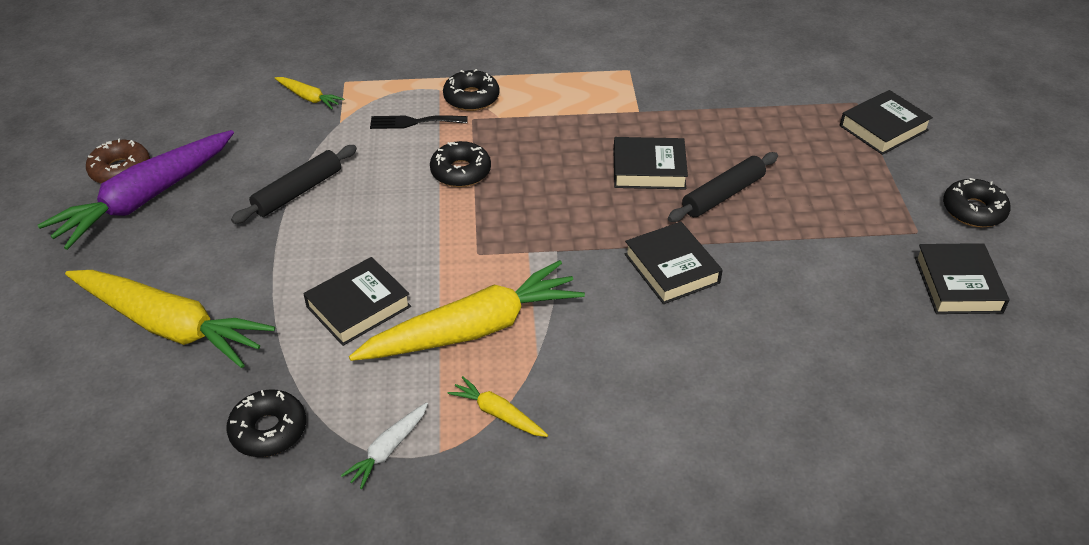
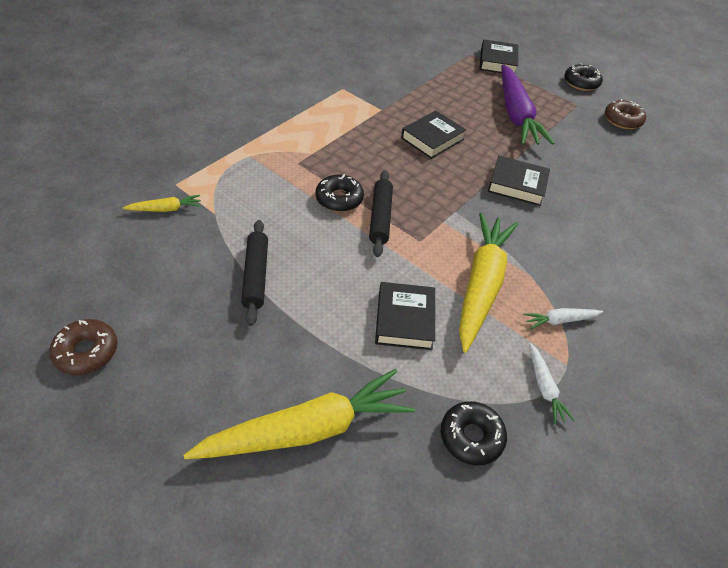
camera: 50 degrees left, 5 degrees up
(145, 199) = (144, 358): purple carrot -> purple carrot (516, 114)
(413, 122) = (264, 185): black fork -> none
(471, 98) = (278, 150): black donut -> none
(498, 414) = (560, 320): yellow carrot -> white carrot
(723, 195) = (483, 133): black rolling pin -> black rolling pin (380, 218)
(958, 285) = (622, 120): black book -> brown donut

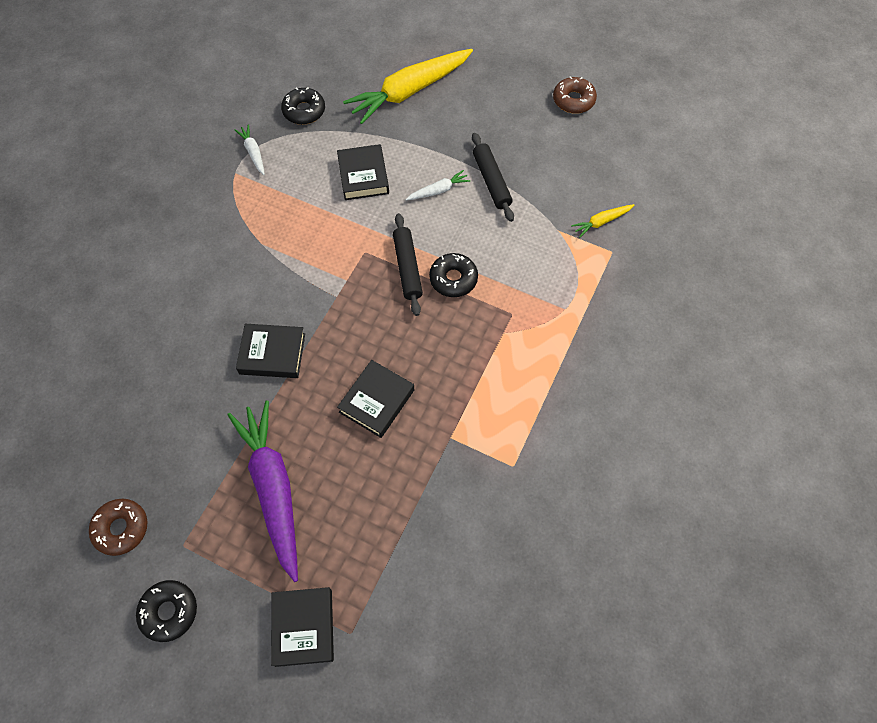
camera: 170 degrees right, 15 degrees up
(481, 284) = (304, 222): yellow carrot -> none
(560, 320) = (237, 207): white carrot -> white carrot (438, 190)

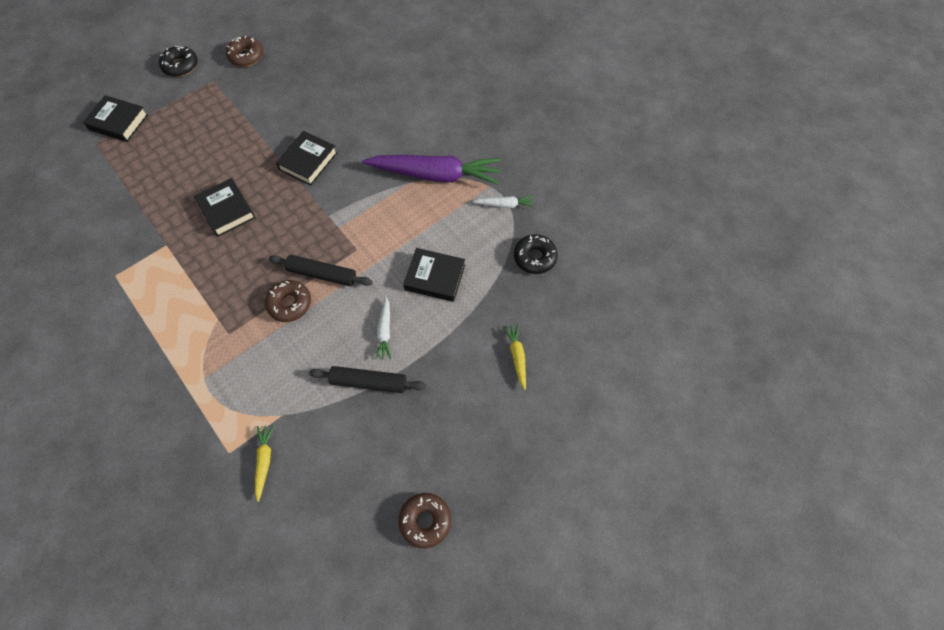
camera: 115 degrees right, 0 degrees up
(273, 488) = (212, 133): purple carrot -> purple carrot (435, 175)
(409, 91) = (517, 356): yellow carrot -> yellow carrot, size x0.44
(453, 279) = (289, 304): black donut -> brown donut

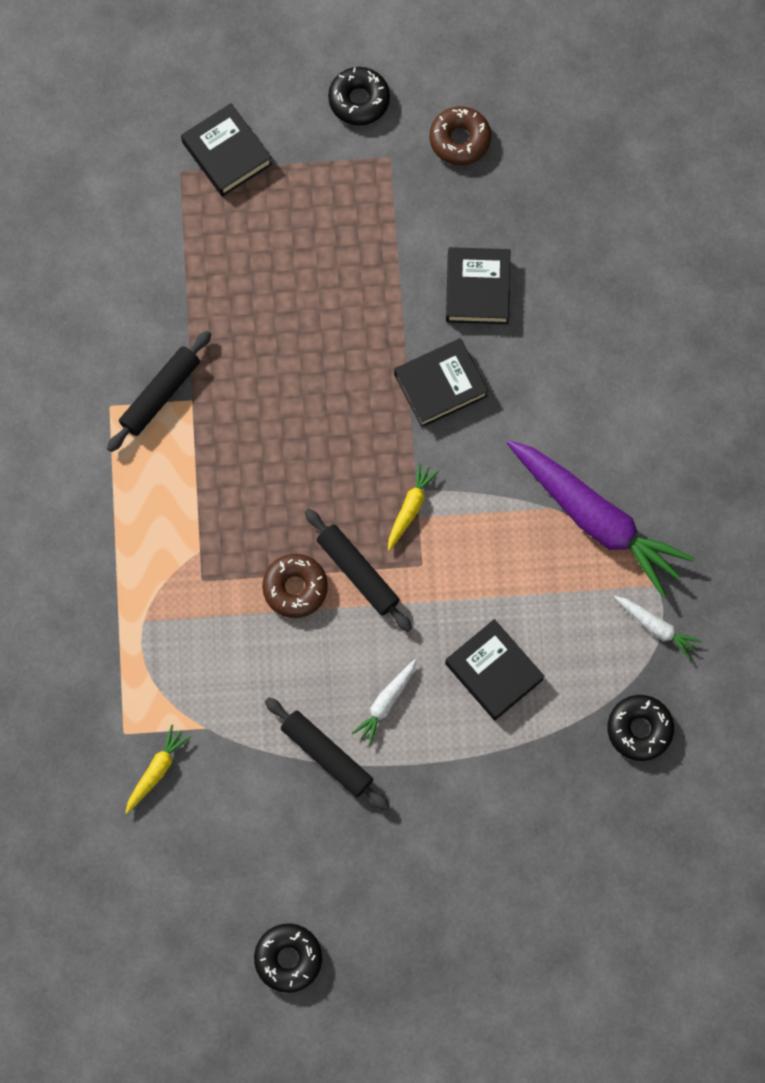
camera: 35 degrees right, 10 degrees up
(144, 252) = (160, 395): none -> black rolling pin
(226, 210) = (293, 396): black book -> black book (477, 289)
(425, 521) = (288, 958): brown donut -> black donut
(517, 356) = (521, 844): yellow carrot -> yellow carrot (410, 508)

